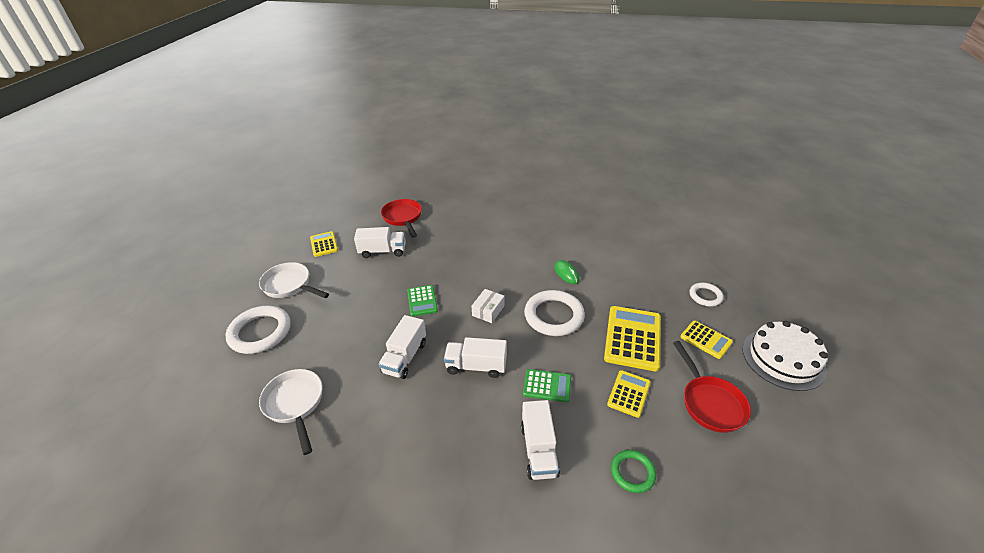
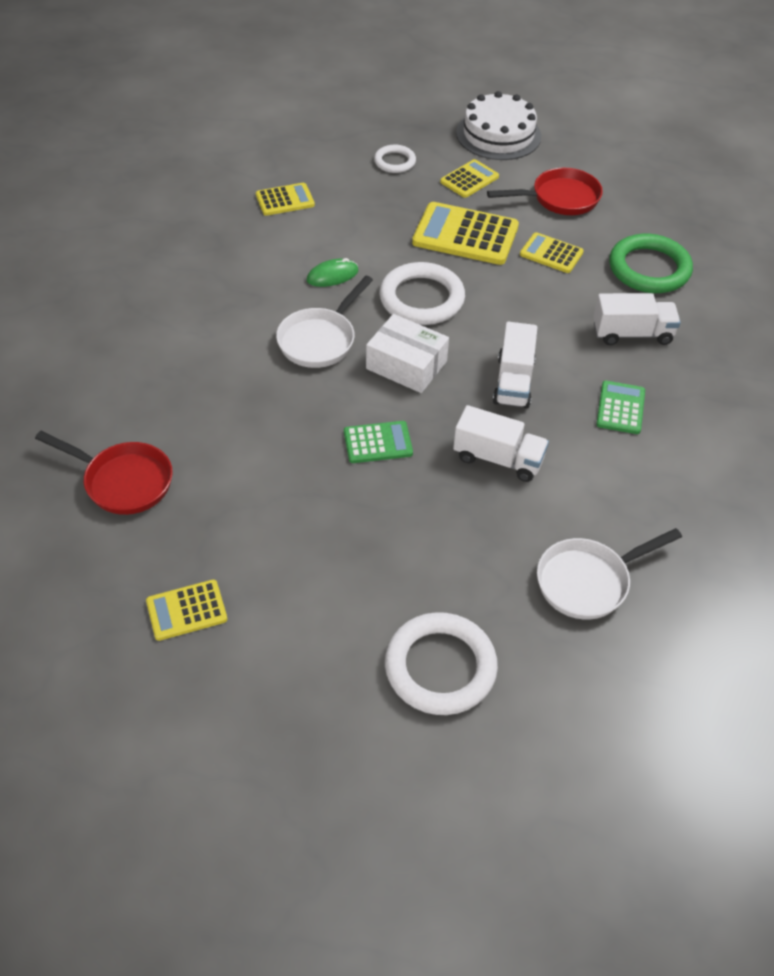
camera: 90 degrees left, 10 degrees up
(290, 285) = (314, 647): white pan -> white pan (320, 340)
(383, 251) = (232, 506): white truck -> none
(403, 218) = (123, 481): red pan -> red pan turned 135 degrees counterclockwise
(488, 310) = (406, 365): white box -> white box, size x1.52
(547, 386) = (543, 318): green calculator -> green calculator (620, 408)
(632, 472) = (649, 269): green ring -> green ring, size x1.80
(634, 248) = (285, 200): none -> yellow calculator

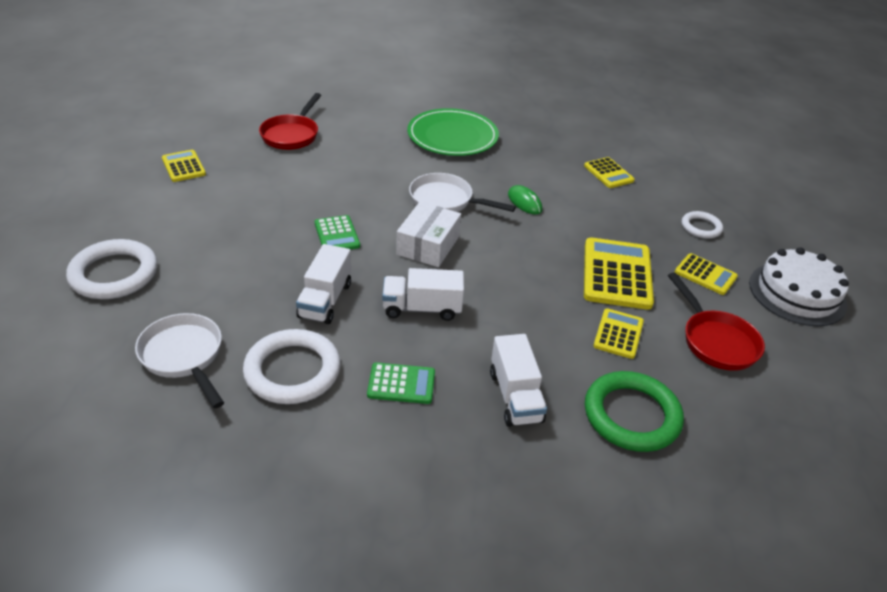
camera: 80 degrees right, 10 degrees down
(171, 314) = (452, 136): none -> green plate
(421, 299) = (514, 250): white ring -> white ring (292, 371)

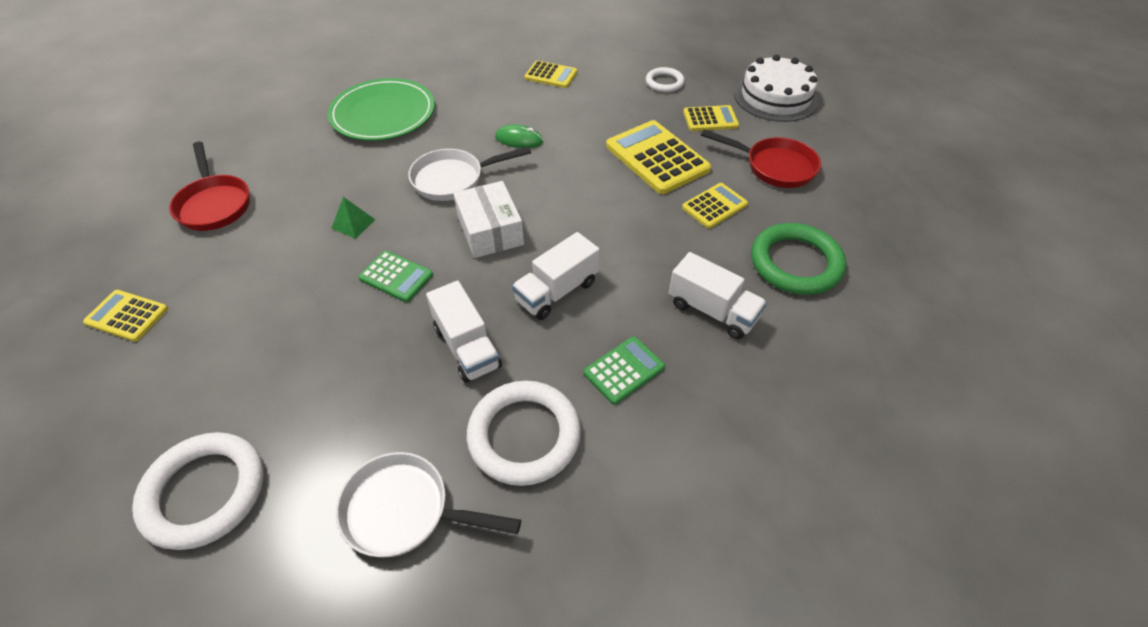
camera: 40 degrees left, 10 degrees up
(351, 190) = (353, 224): none -> green pyramid
(618, 334) = (714, 206): yellow calculator -> yellow calculator turned 75 degrees clockwise

